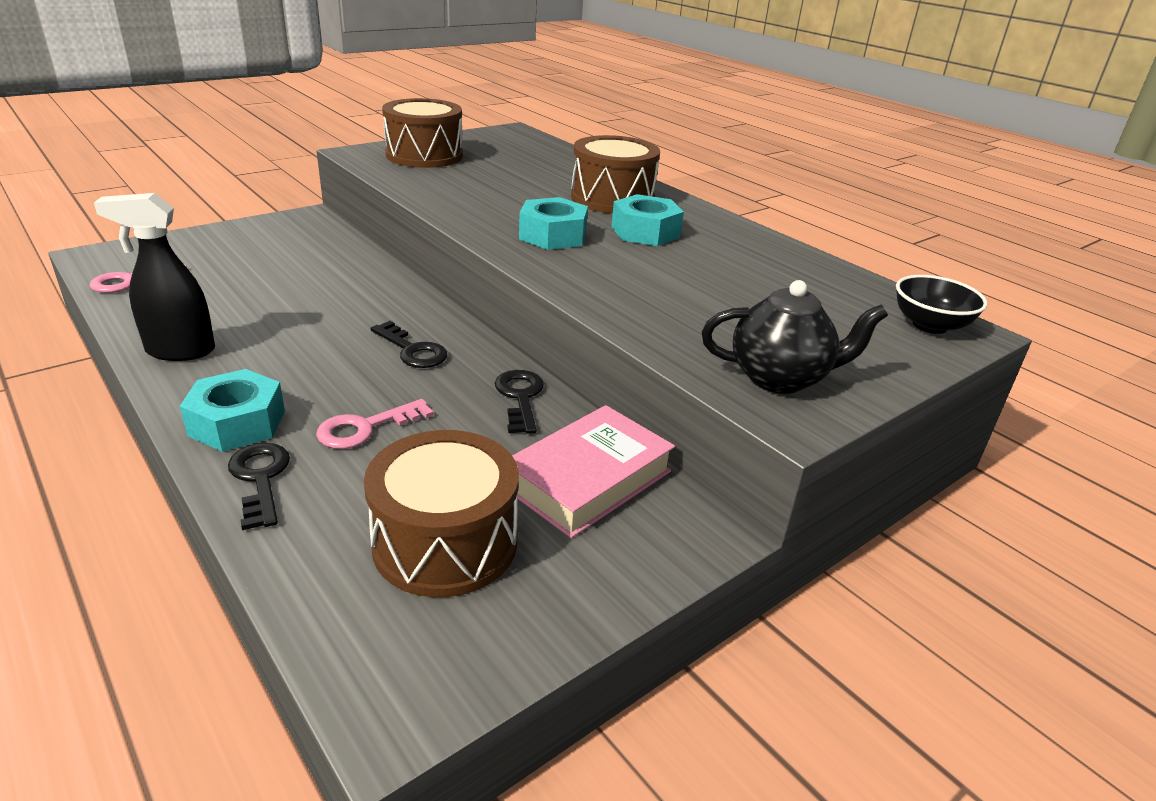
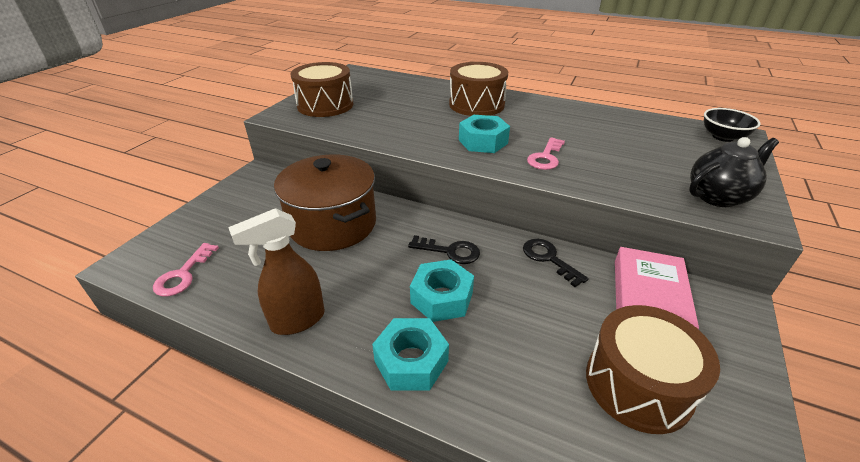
camera: 25 degrees left, 5 degrees up
(179, 351) = (297, 320): black spray bottle -> brown spray bottle
(260, 479) = (481, 399): black key -> none
(322, 285) = (333, 224): none -> brown pot
(365, 428) = (494, 323): pink key -> pink key (545, 157)
(645, 232) = (525, 122): turquoise nut -> turquoise nut (441, 298)

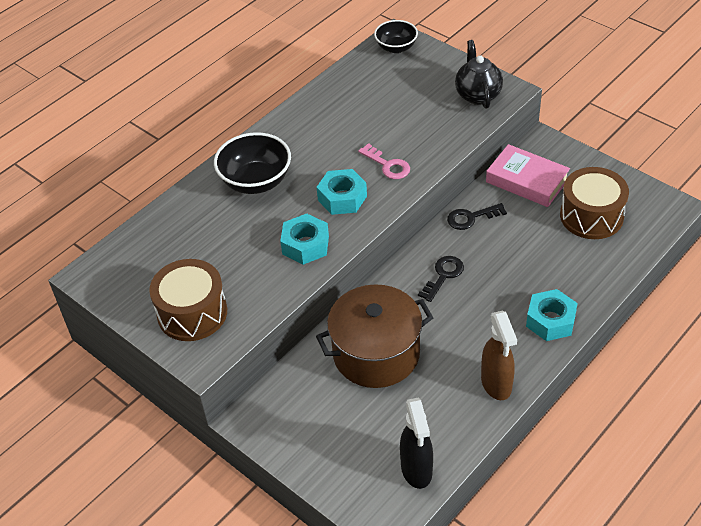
camera: 70 degrees left, 10 degrees up
(183, 274) = (416, 470): pink key -> black spray bottle
(441, 298) = (495, 292): turquoise nut -> turquoise nut (305, 245)
(476, 104) = (256, 181): brown drum -> black bowl

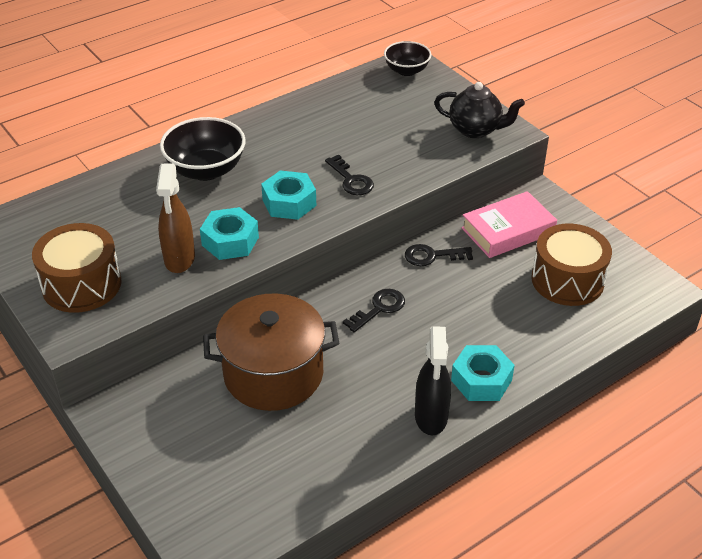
camera: 10 degrees right, 5 degrees down
(388, 165) = (351, 180): pink key -> black key
(416, 470) = (268, 508): black spray bottle -> black spray bottle (431, 417)
(477, 95) = (475, 130): black teapot -> black teapot turned 105 degrees clockwise
(496, 384) = (394, 435): brown spray bottle -> brown spray bottle (179, 259)
(527, 181) = (508, 231): pink book -> pink book turned 75 degrees counterclockwise

